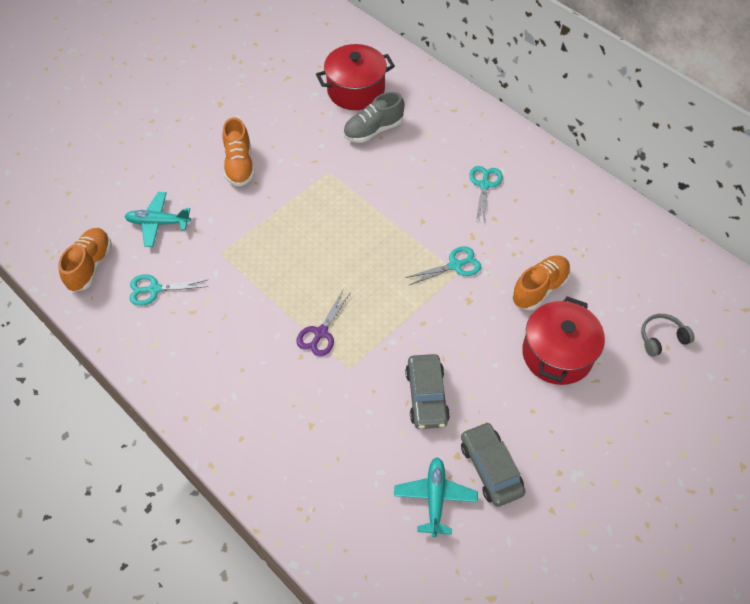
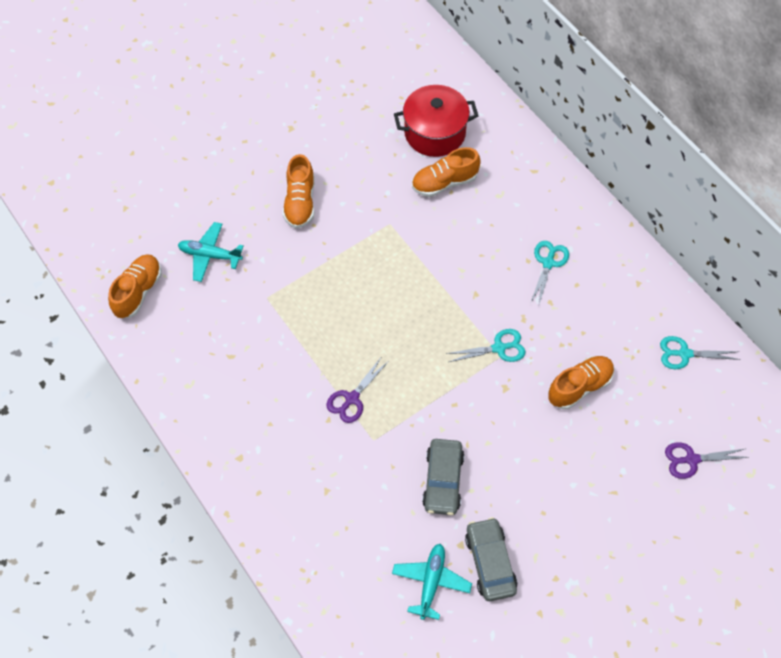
camera: 10 degrees right, 5 degrees up
(154, 289) = (197, 327): turquoise scissors -> turquoise scissors (684, 353)
(373, 130) = (444, 182): grey shoe -> orange shoe
(557, 354) = (581, 459): red pot -> none
(662, 338) = (691, 459): grey headphones -> purple scissors

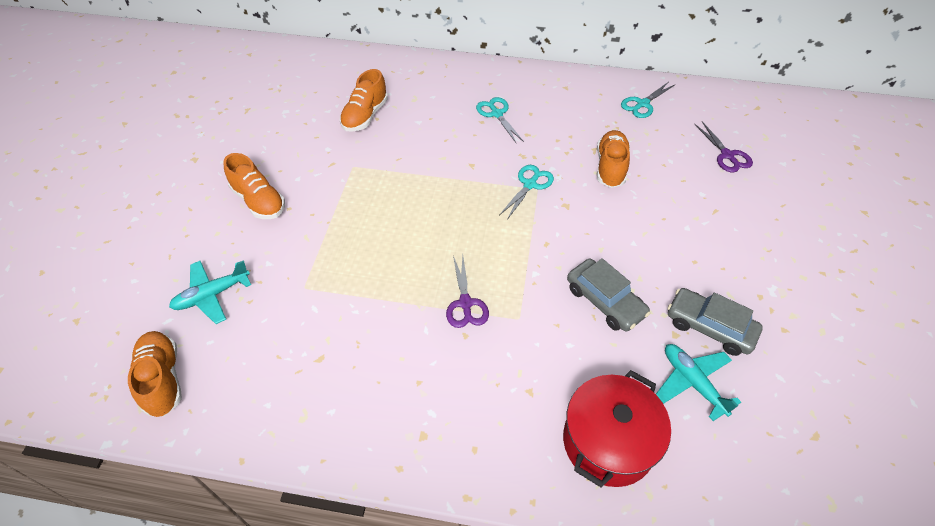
camera: 45 degrees left, 10 degrees down
(435, 133) = (322, 93): red pot -> red pot (608, 442)
(691, 459) = (727, 155): purple scissors -> purple scissors turned 60 degrees counterclockwise

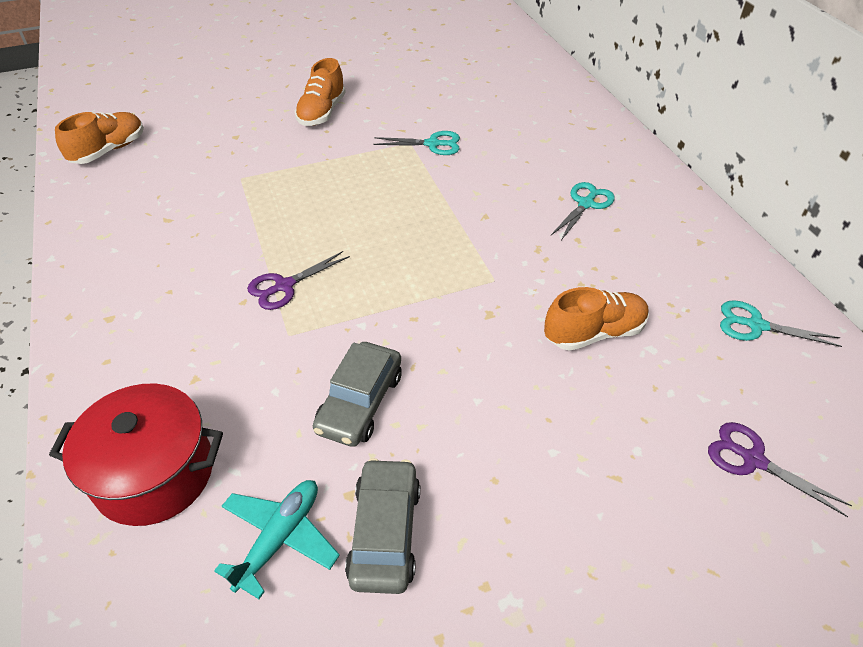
camera: 60 degrees right, 5 degrees down
(212, 295) = (203, 136): turquoise plane -> none
(365, 116) = (485, 121): orange shoe -> none
(530, 185) = (496, 272): turquoise scissors -> turquoise scissors (432, 144)
(727, 155) = (753, 460): purple scissors -> purple scissors turned 90 degrees clockwise

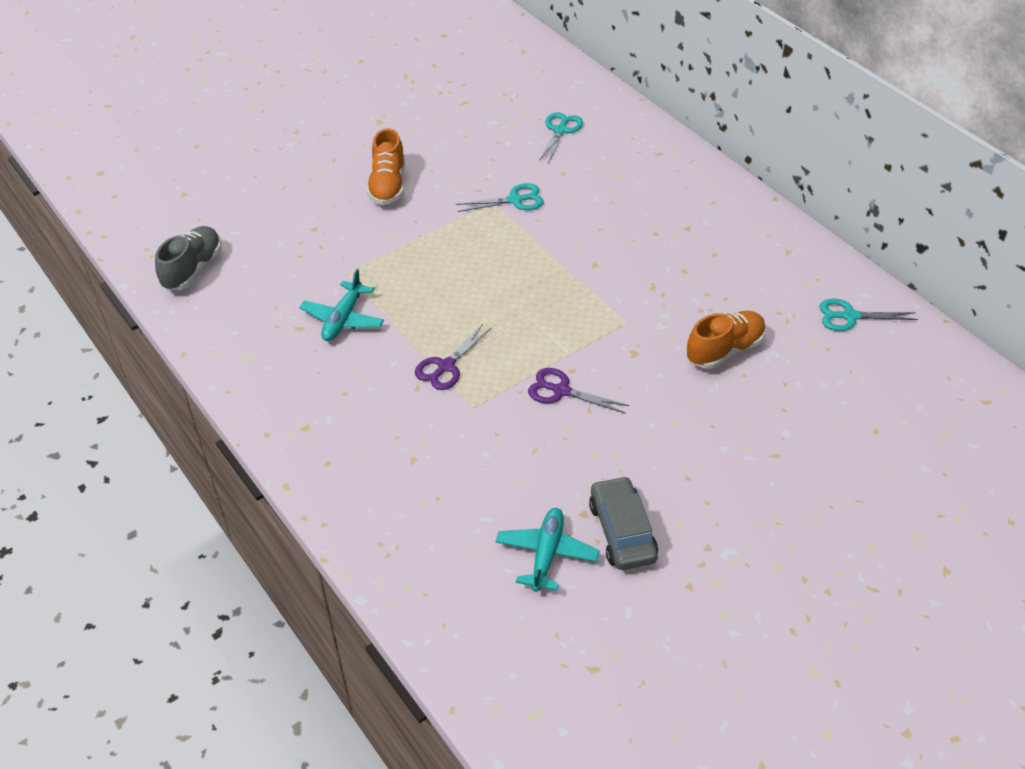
camera: 15 degrees left, 0 degrees up
(109, 150) = (192, 269): orange shoe -> grey shoe
(154, 473) = (424, 535): red pot -> none
(212, 219) = (343, 319): none -> turquoise plane
(360, 402) = (560, 446): grey car -> none
(586, 204) = (680, 235): turquoise scissors -> turquoise scissors (560, 130)
(753, 460) = (869, 420): purple scissors -> purple scissors (561, 391)

